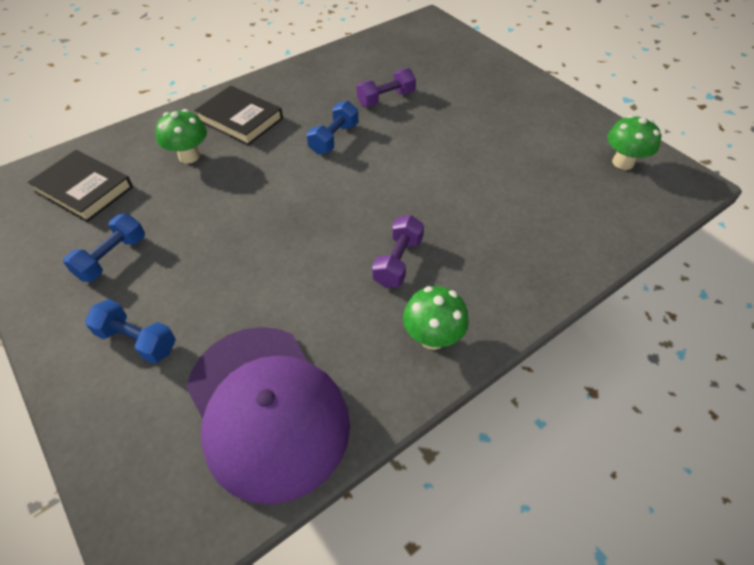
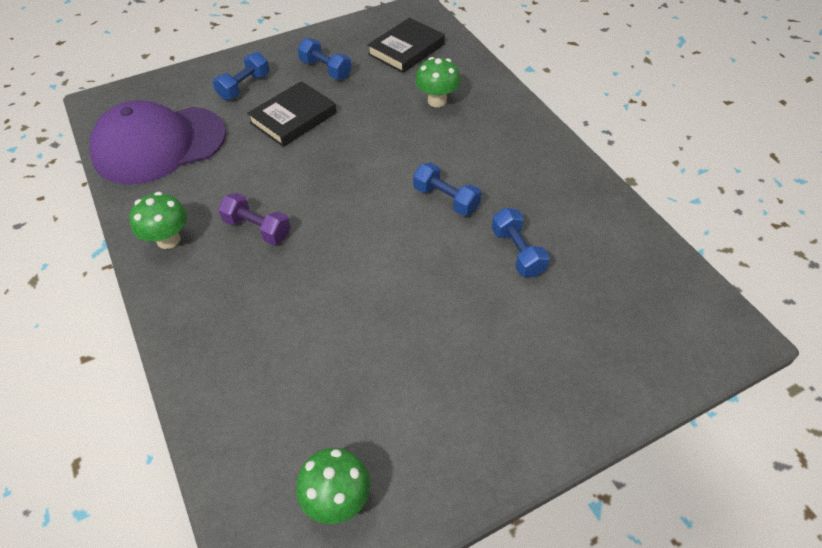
camera: 100 degrees right, 0 degrees up
(240, 119) = (489, 131): black book -> black book (293, 118)
(386, 99) = (517, 252): purple dumbbell -> blue dumbbell

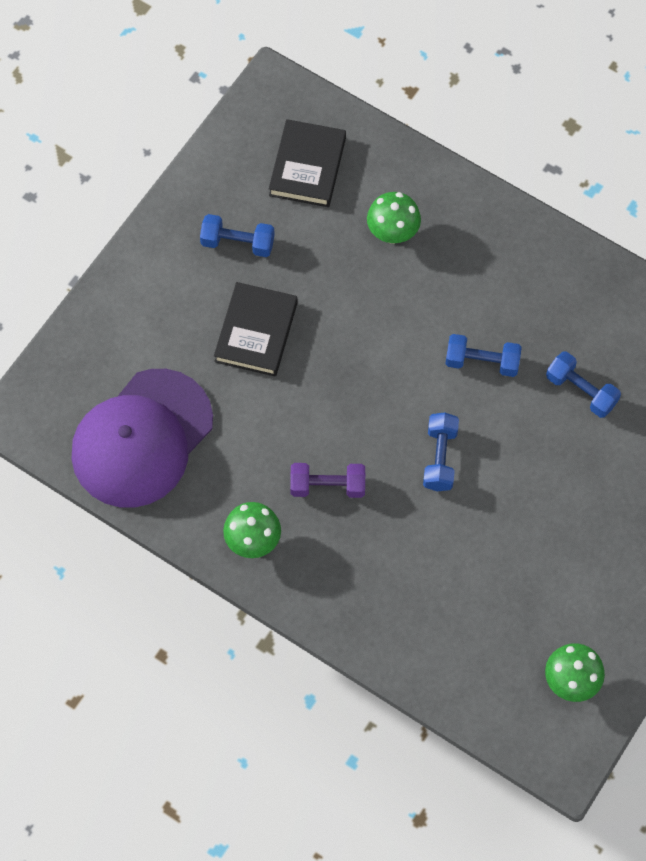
camera: 30 degrees left, 15 degrees up
(244, 86) = (165, 313): blue dumbbell -> blue dumbbell (440, 458)

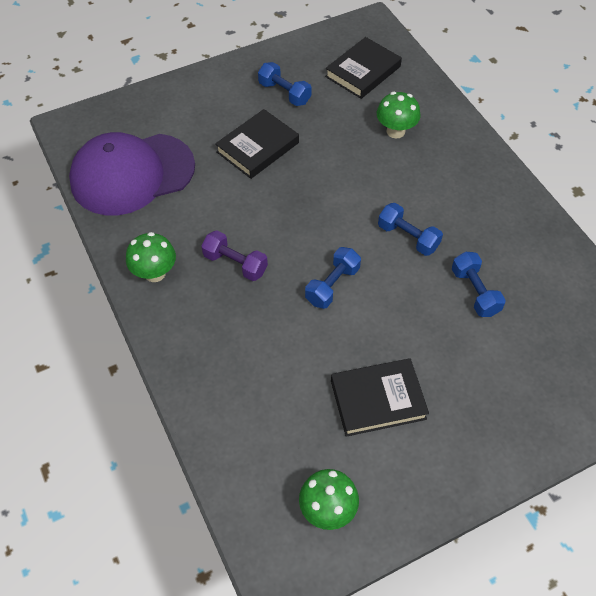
camera: 30 degrees right, 10 degrees down
(554, 554) = (378, 399): none -> black book

